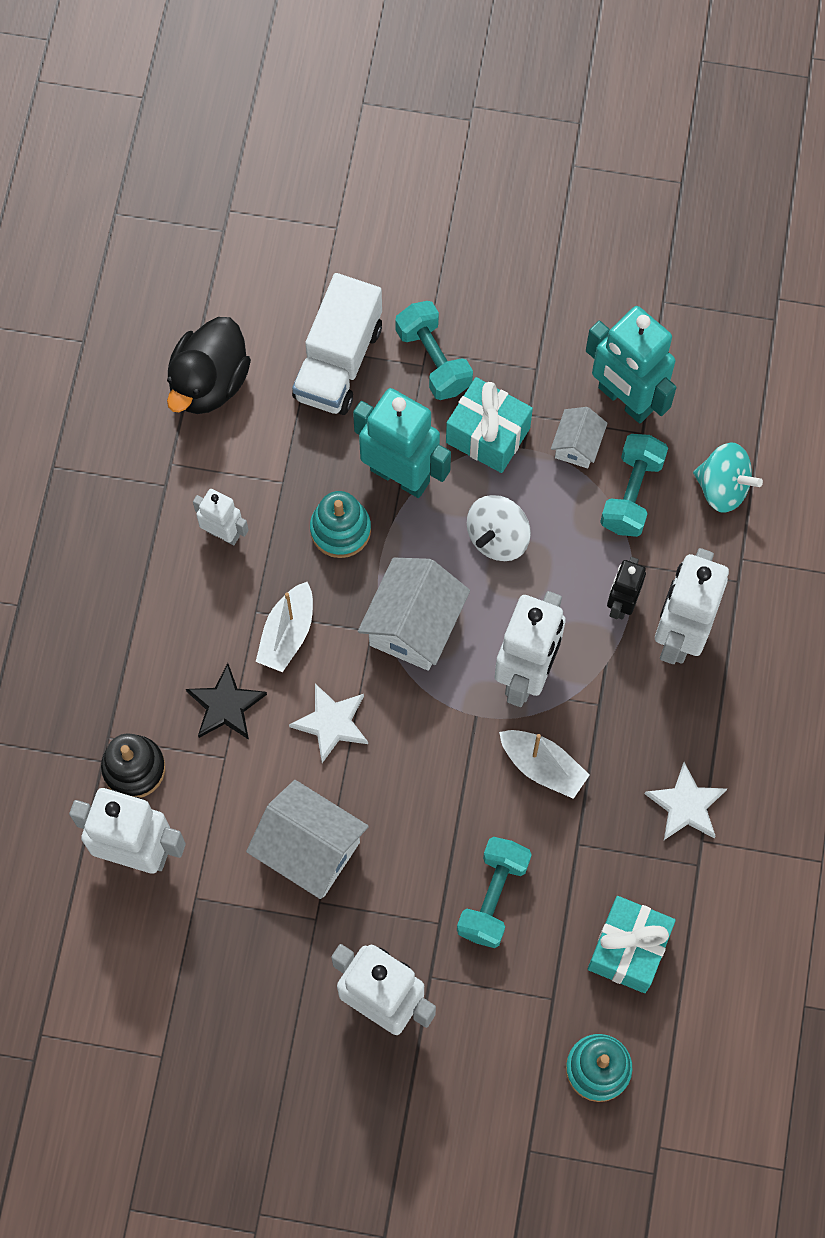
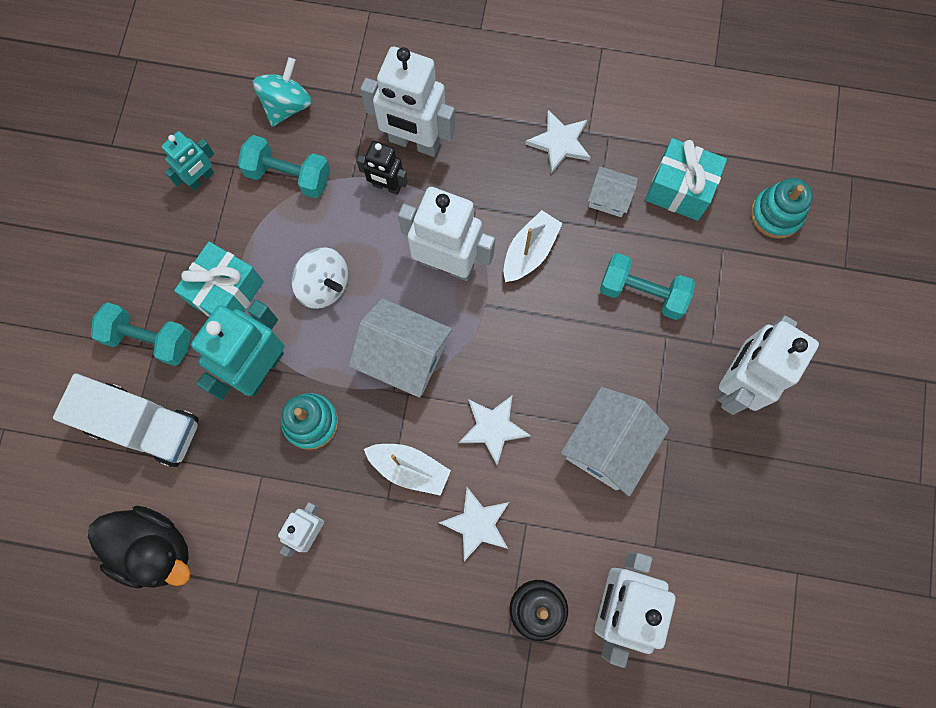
camera: 90 degrees left, 5 degrees up
(225, 705) = (477, 524): black star -> white star
(433, 360) = (149, 339): turquoise dumbbell -> turquoise dumbbell turned 45 degrees clockwise
(577, 446) = (241, 218): white house -> white house (609, 198)
(625, 399) = (201, 179): turquoise robot -> turquoise robot, size x0.55

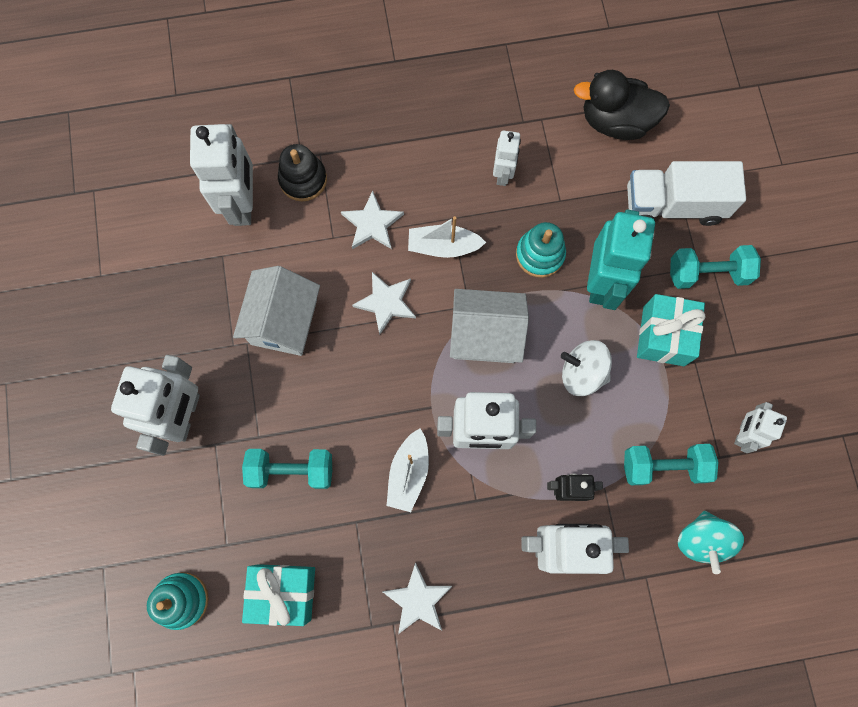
camera: 160 degrees right, 0 degrees up
(201, 179) = (742, 433): turquoise robot -> white robot
(609, 198) = (350, 556): white house -> none

